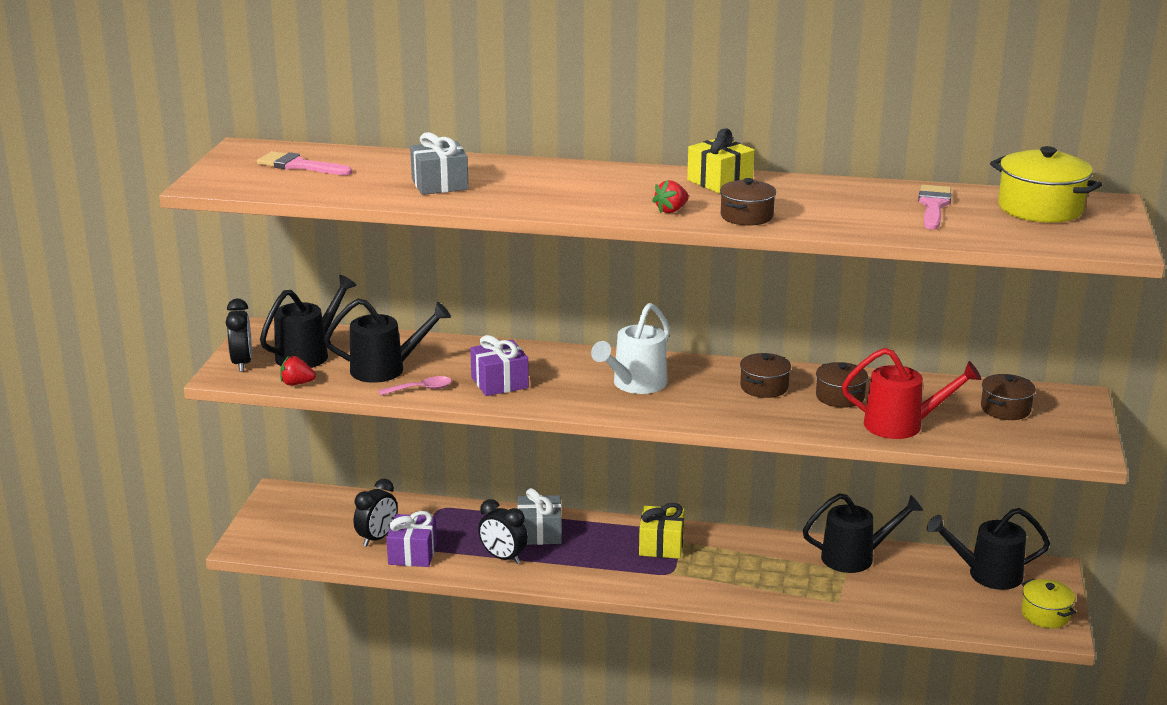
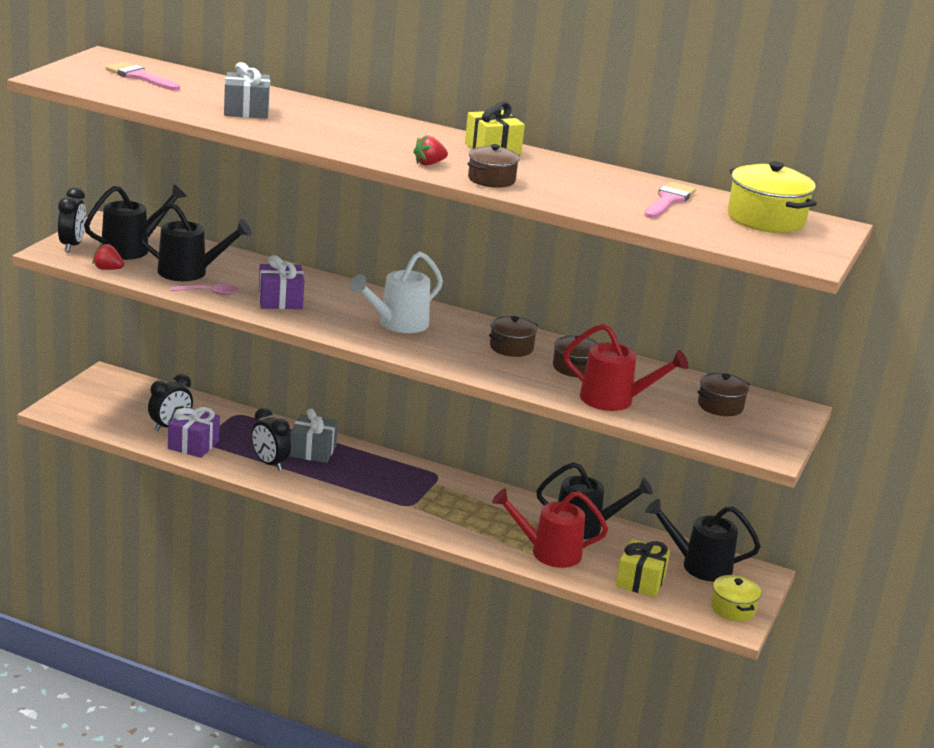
camera: 10 degrees right, 0 degrees up
(661, 545) = (414, 482): yellow gift -> yellow gift (640, 581)
(835, 594) = (548, 552): none -> red watering can

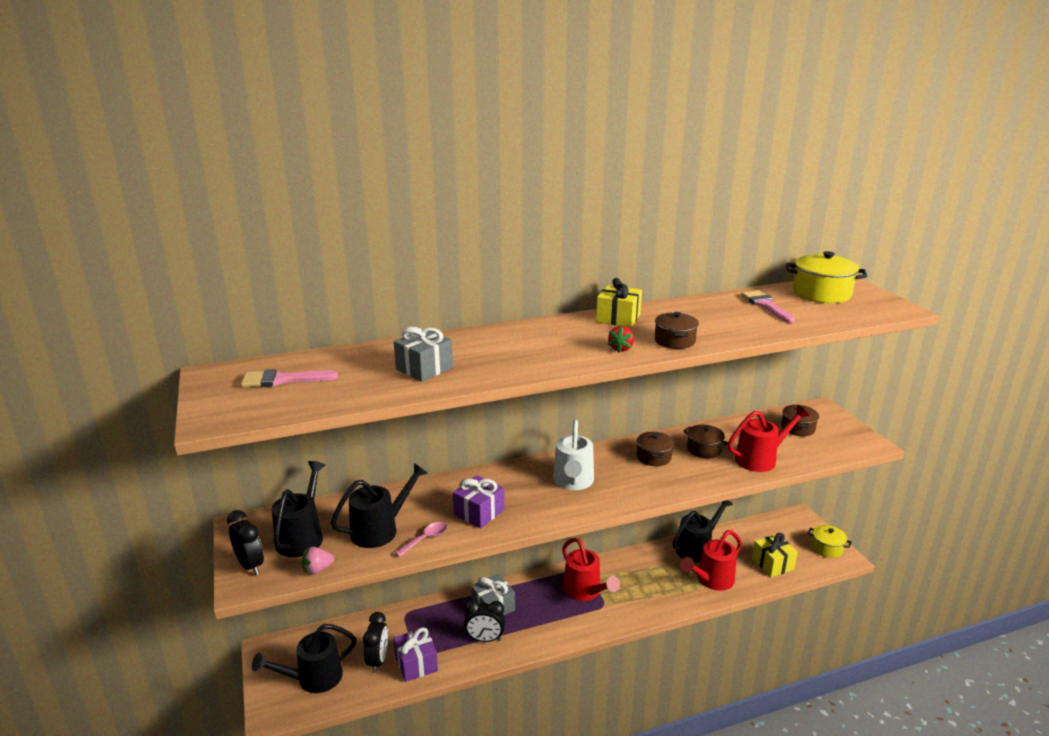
camera: 40 degrees left, 0 degrees up
(107, 269) = (317, 569): red strawberry -> pink strawberry
(411, 489) = (585, 592): none -> red watering can
(698, 565) = (773, 532): black watering can -> black watering can (313, 679)

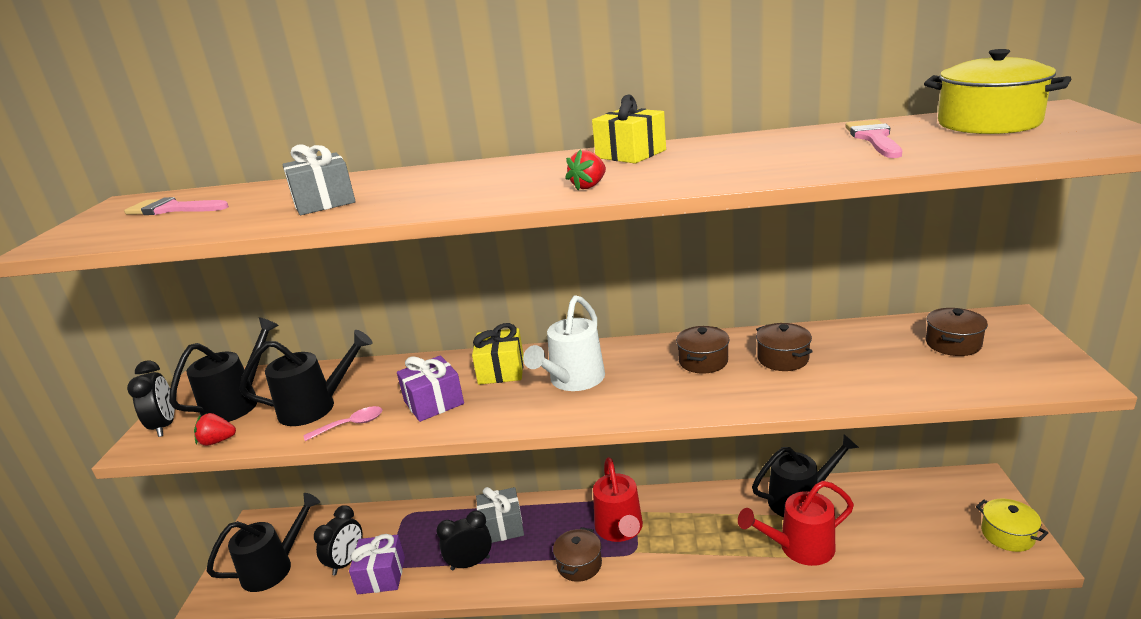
camera: 25 degrees right, 0 degrees up
(313, 679) = (274, 567): black watering can -> black watering can turned 150 degrees clockwise
(317, 569) = (217, 441): pink strawberry -> red strawberry
(485, 639) = (470, 563): black clock -> black clock turned 135 degrees clockwise
(674, 341) = (677, 178): brown pot -> brown pot (579, 564)
(761, 459) = (864, 380): red watering can -> none
(772, 564) = (905, 542): yellow gift -> yellow gift (501, 370)

